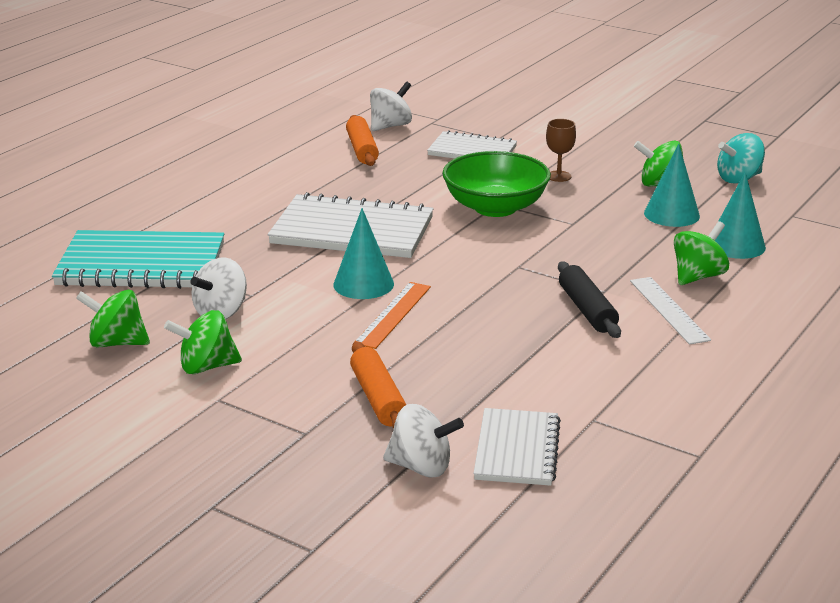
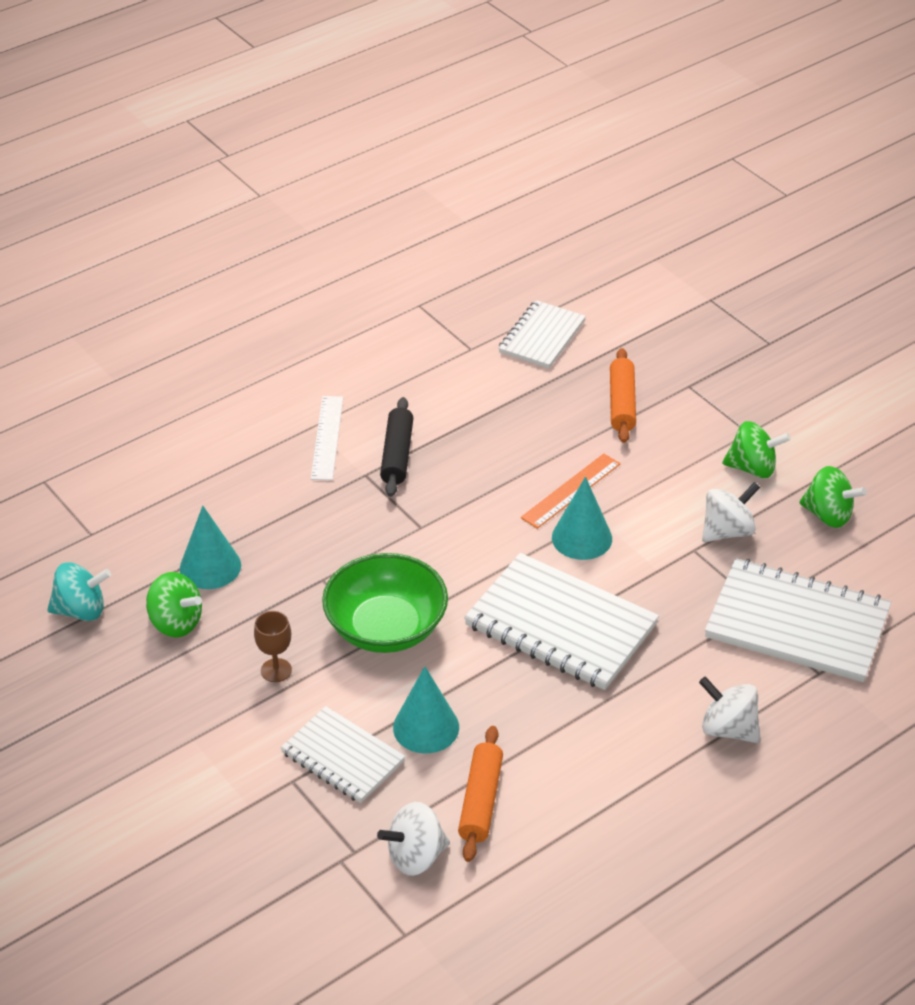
camera: 160 degrees left, 15 degrees up
(141, 265) = (797, 624): turquoise notebook -> white notebook
(421, 467) = (615, 339): white spinning top -> white spinning top (728, 729)
(698, 276) = (266, 471): green spinning top -> none
(736, 245) = (191, 503): turquoise cone -> turquoise cone (426, 727)

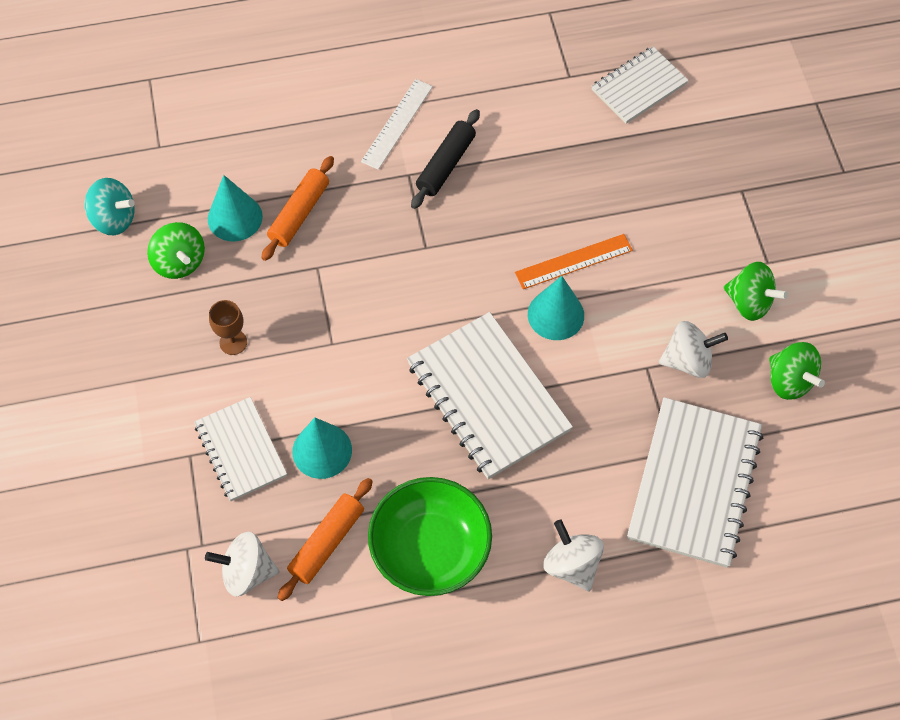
camera: 25 degrees right, 20 degrees up
(386, 628) = (342, 338): green bowl -> green bowl (430, 549)
(622, 403) = (670, 186): orange rolling pin -> orange rolling pin (299, 213)
(797, 624) = (694, 483): white notebook -> white notebook turned 60 degrees clockwise

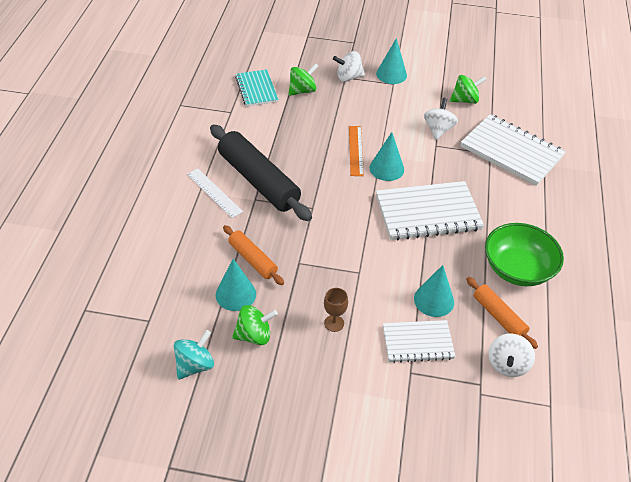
camera: 70 degrees left, 15 degrees down
(446, 165) = (258, 180): black rolling pin -> black rolling pin, size x1.87
(571, 564) = (544, 212): white spinning top -> white spinning top (348, 77)
(639, 87) = (256, 89): white notebook -> turquoise notebook
(749, 302) = (413, 97): green spinning top -> green spinning top (302, 91)
(791, 252) = (391, 74): none -> turquoise cone

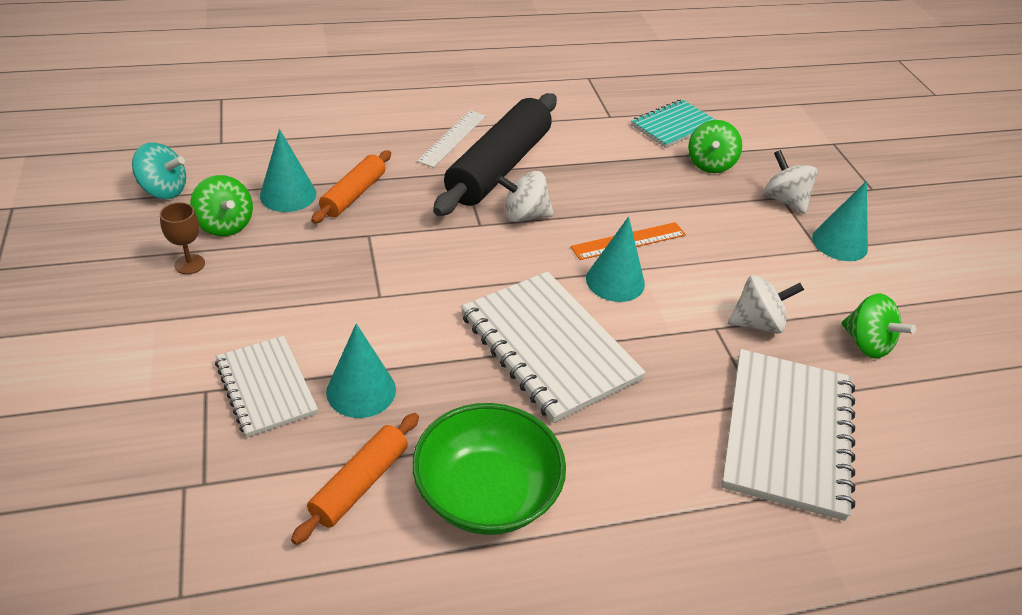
camera: 65 degrees right, 5 degrees down
(302, 91) = (710, 164): green spinning top -> green spinning top turned 75 degrees clockwise
(334, 323) = (272, 291): brown goblet -> brown goblet (189, 264)
(507, 364) = (255, 514): white spinning top -> white spinning top (524, 215)

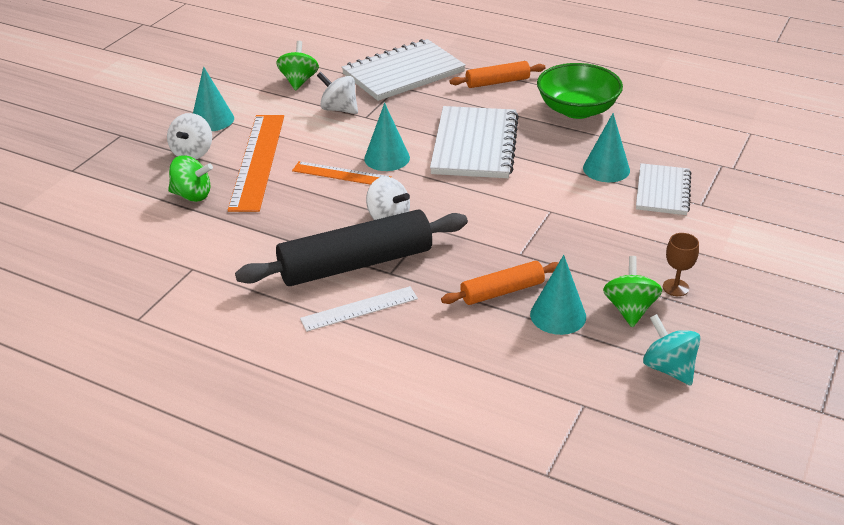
camera: 135 degrees left, 5 degrees down
(360, 484) = (638, 135): orange rolling pin -> orange rolling pin (497, 82)
(673, 126) = (158, 236): turquoise notebook -> none
(710, 164) = (192, 195): green spinning top -> green spinning top turned 45 degrees clockwise
(720, 219) = (257, 161): none -> orange ruler

